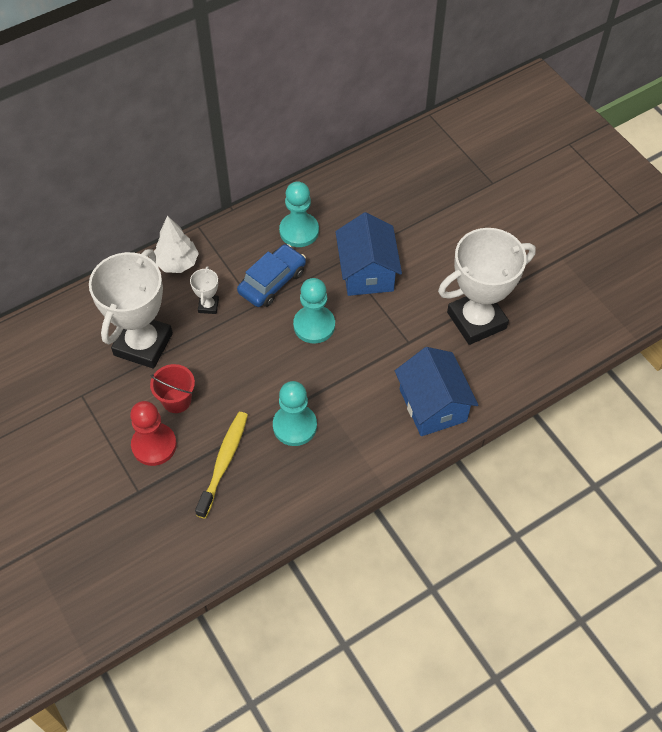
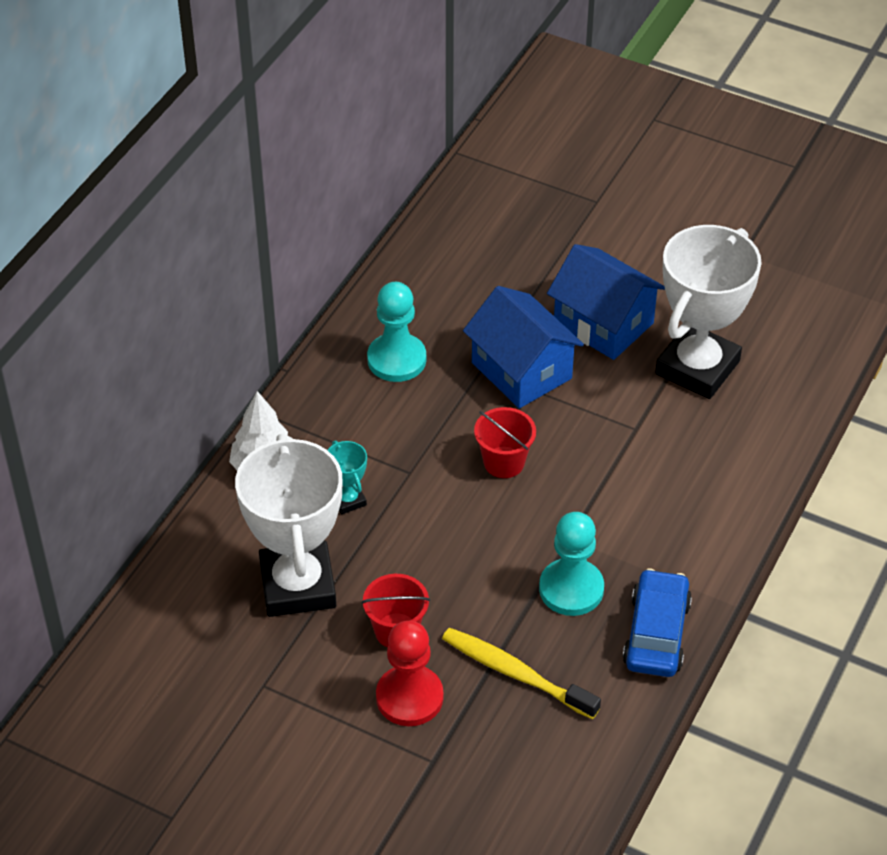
camera: 30 degrees left, 10 degrees down
(208, 306) = (348, 500): white trophy -> turquoise trophy
(224, 462) = (515, 673): yellow toothbrush -> yellow toothbrush turned 45 degrees counterclockwise
(272, 282) = (409, 435): blue car -> blue car (656, 633)
(314, 325) = (504, 462): turquoise pawn -> red bucket
(433, 405) = (719, 487): blue house -> blue house (603, 323)

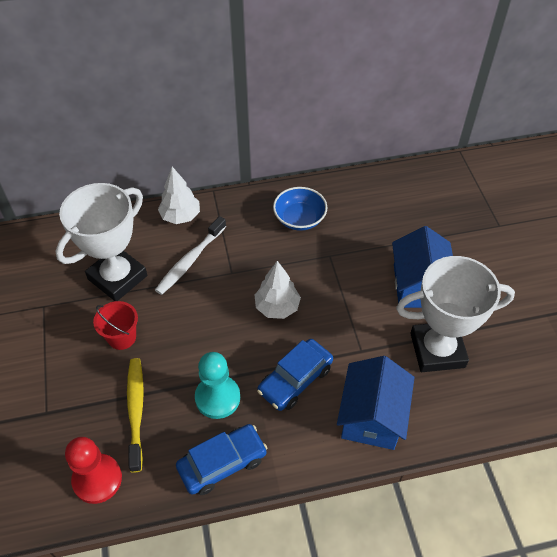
camera: 50 degrees right, 5 degrees up
(348, 500) = (190, 261): turquoise trophy -> white toothbrush
(396, 359) = (299, 219): turquoise pawn -> blue bowl
(409, 697) = (81, 373): red pawn -> red pawn (97, 479)
(504, 462) = (277, 307): red bucket -> white tree
(521, 370) = (347, 272): blue house -> blue house (372, 416)
(615, 508) = (295, 380): none -> blue car

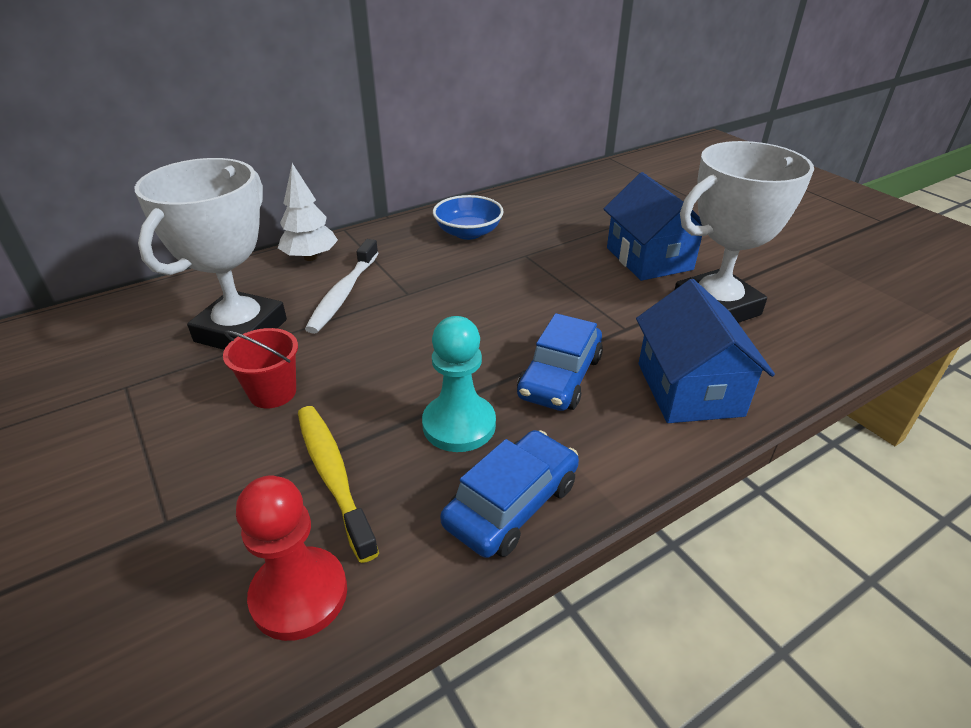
camera: 20 degrees left, 15 degrees down
(277, 307) = (488, 312): white tree -> none

